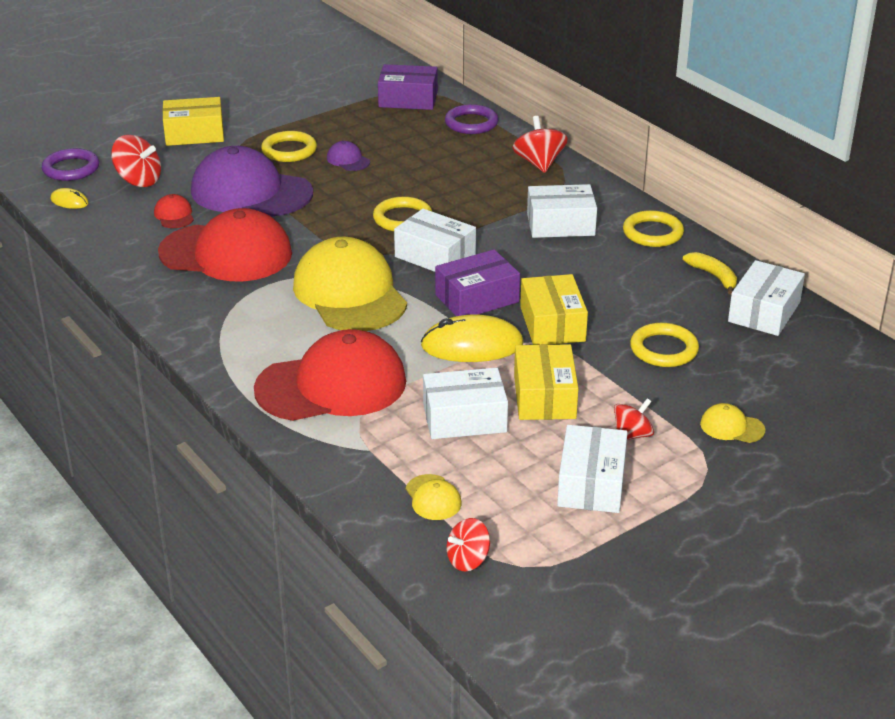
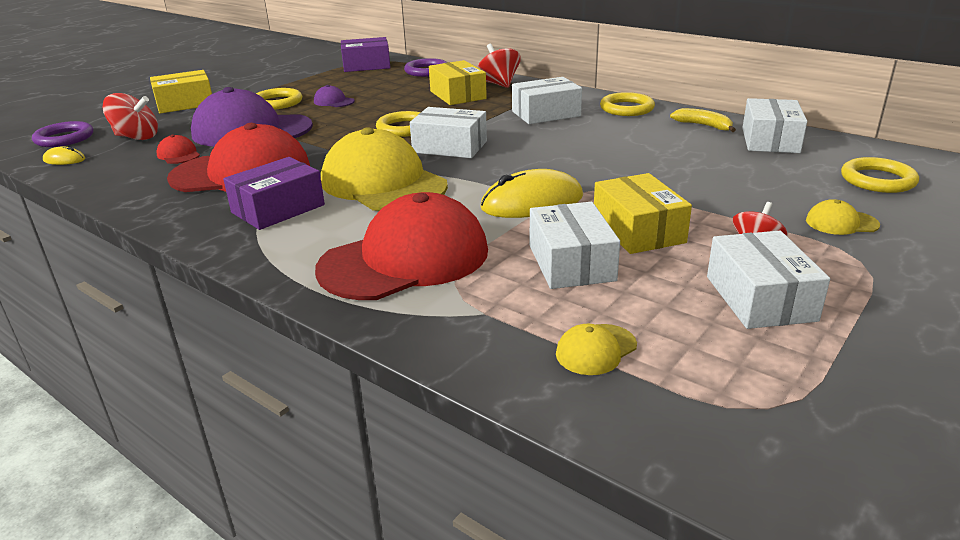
camera: 15 degrees left, 5 degrees down
(433, 498) = (596, 350): yellow cap -> yellow cap turned 90 degrees clockwise
(464, 418) = (571, 263): white box -> white box turned 75 degrees counterclockwise
(468, 560) = (696, 416): red spinning top -> none
(477, 298) = (510, 169): purple box -> purple box (278, 209)
(552, 324) = (596, 175): yellow box -> yellow box (458, 95)
(663, 349) = (714, 177): yellow ring -> yellow ring (877, 180)

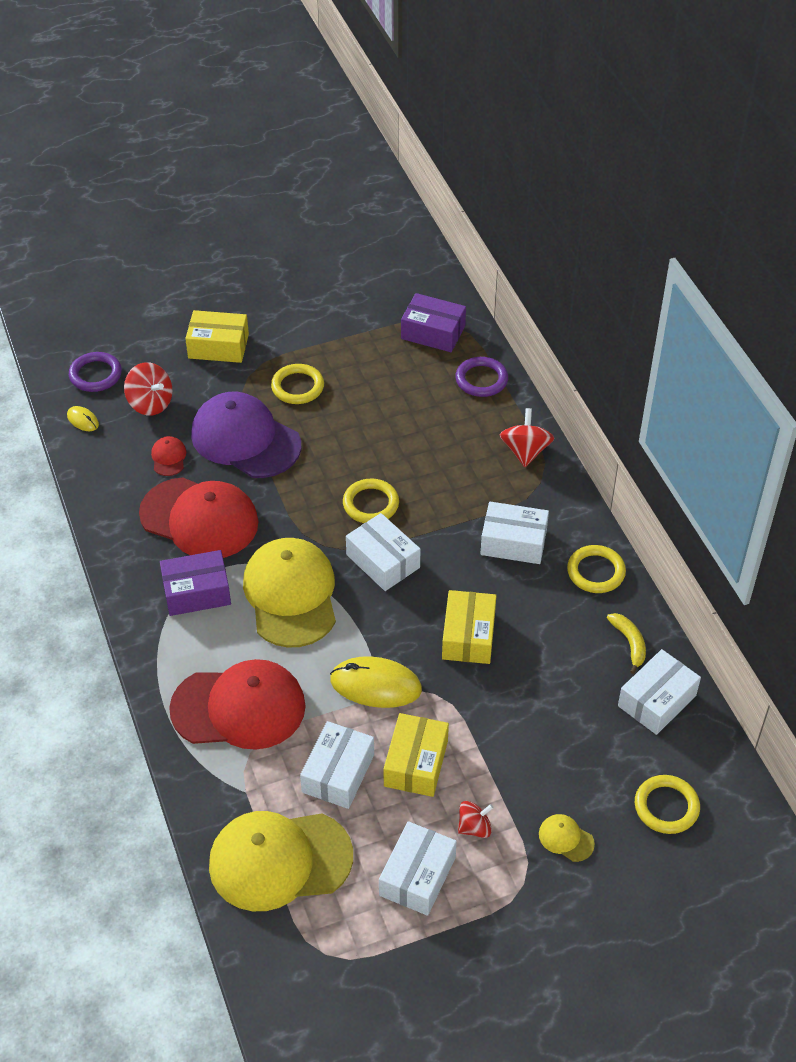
camera: 30 degrees right, 20 degrees up
(334, 101) = (347, 411): purple cap -> none
(458, 95) = (468, 457): yellow box -> yellow box (468, 636)
(596, 350) = (279, 860): yellow cap -> yellow cap, size x2.47

